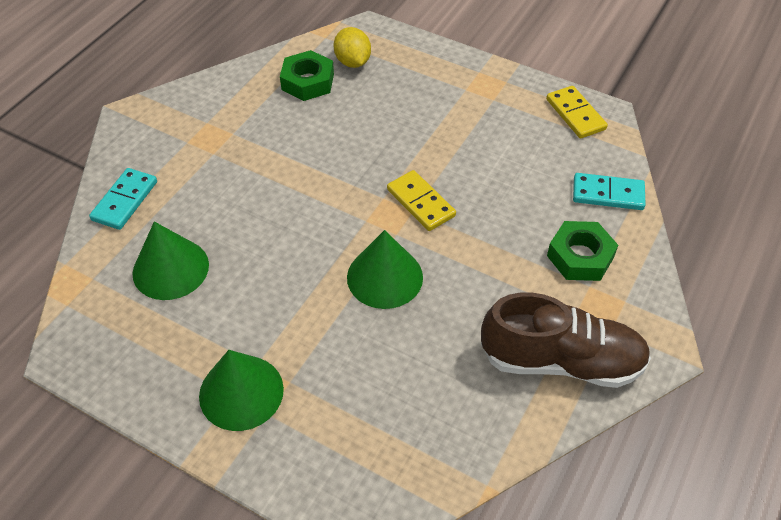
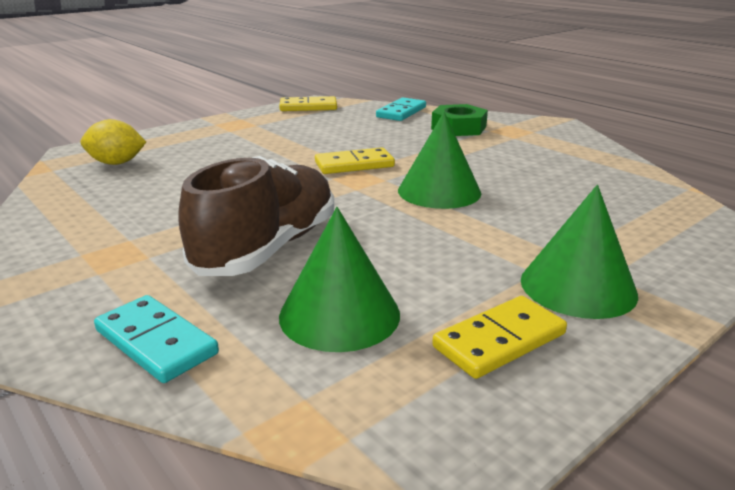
camera: 70 degrees left, 25 degrees down
(161, 353) = (499, 340): none -> yellow domino
(307, 82) = (109, 186): green nut -> none
(561, 361) = (561, 148): brown shoe -> brown shoe (268, 248)

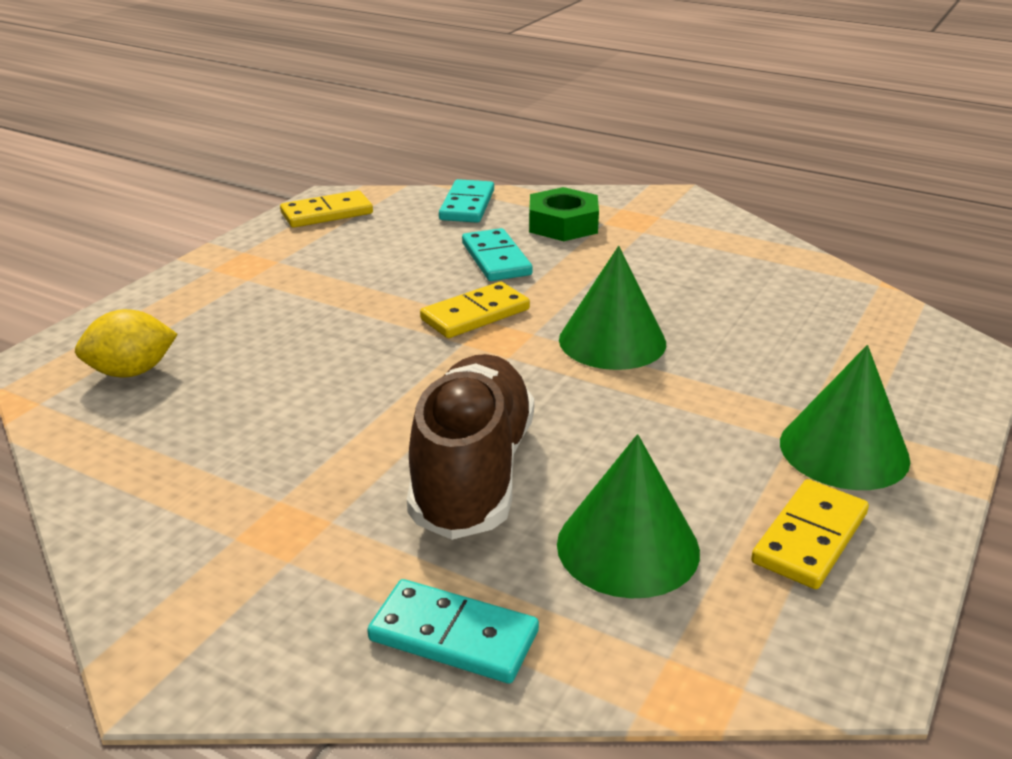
camera: 20 degrees left, 5 degrees up
(396, 139) = (496, 259): none -> turquoise domino

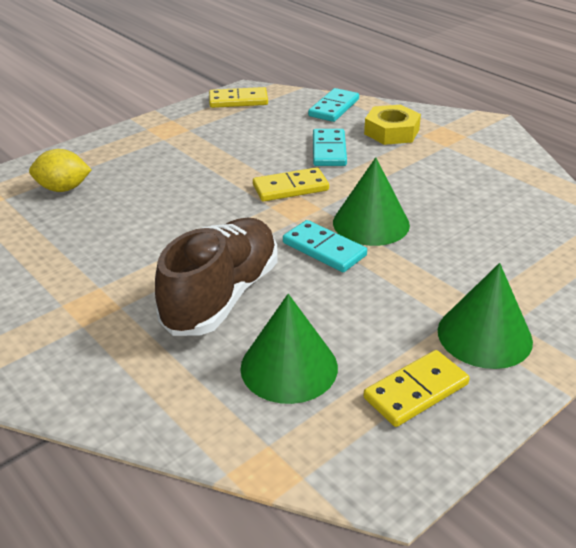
camera: 20 degrees right, 5 degrees up
(454, 636) = (147, 396): turquoise domino -> turquoise domino (324, 249)
(563, 224) = (391, 132): green nut -> yellow nut

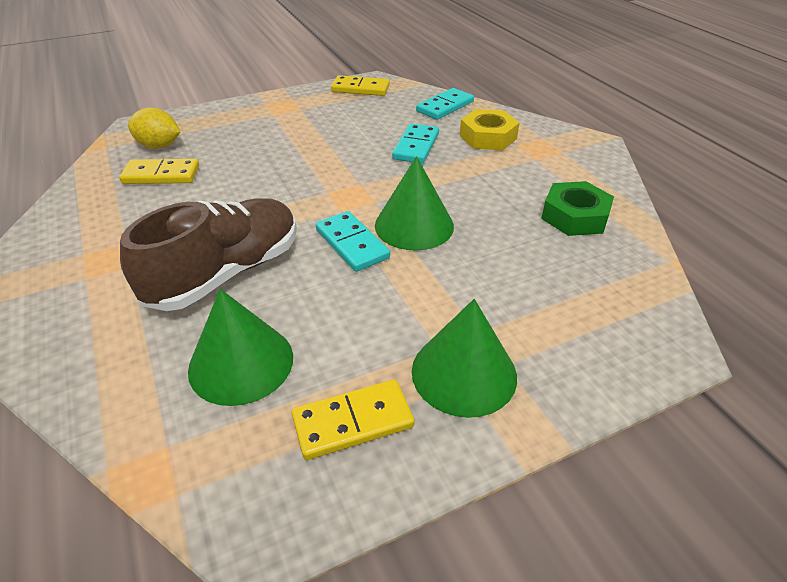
camera: 15 degrees right, 5 degrees up
(290, 188) = (357, 177): yellow domino -> yellow domino (161, 175)
(507, 192) = (574, 216): none -> green nut

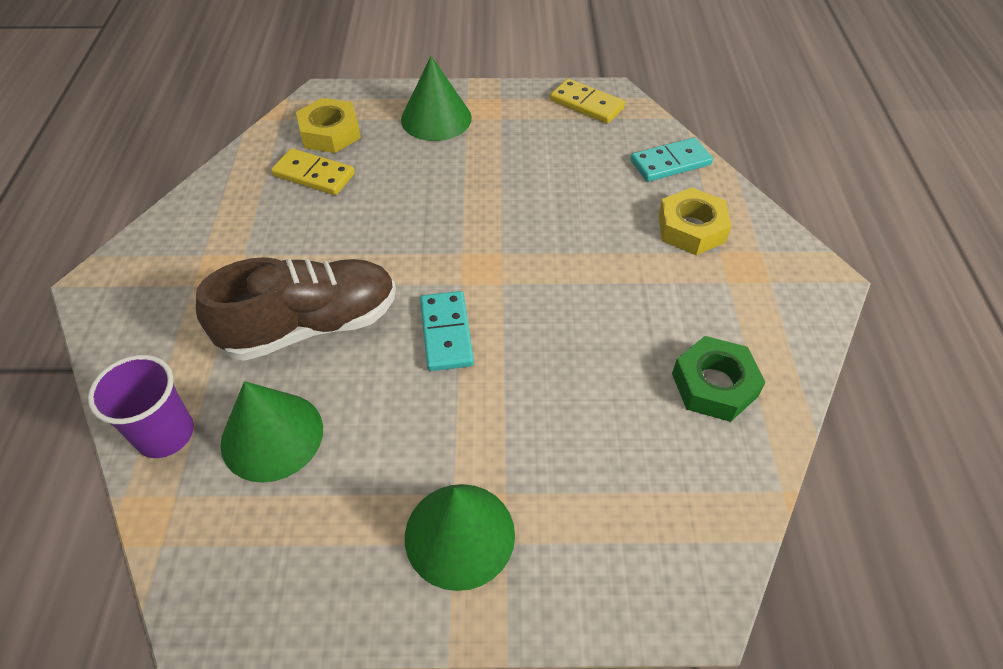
camera: 25 degrees right, 10 degrees up
(125, 399) = (165, 434): none -> purple cup
(159, 146) = (330, 133): yellow lemon -> yellow nut
(353, 421) = (330, 541): yellow domino -> none
(414, 225) = (524, 331): green cone -> green cone (436, 118)
(416, 146) = (596, 217): turquoise domino -> none

